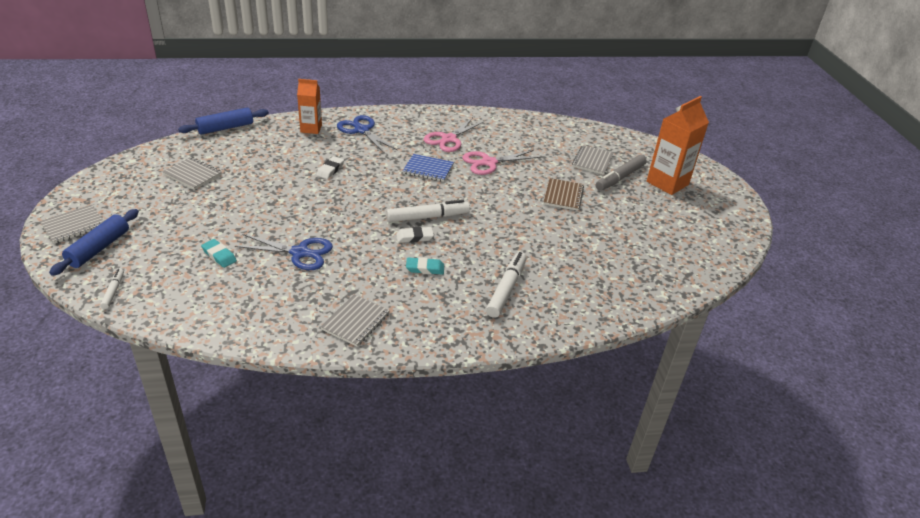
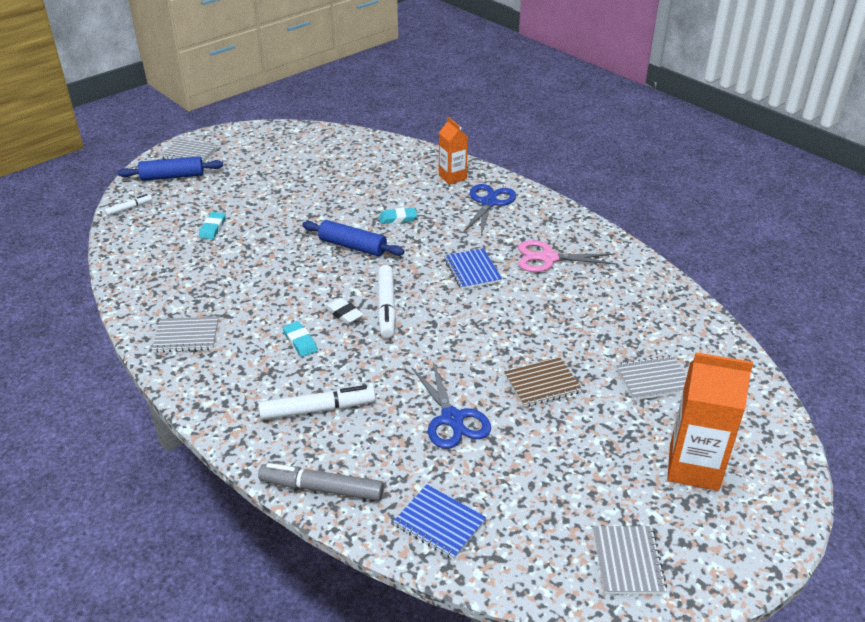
camera: 60 degrees right, 0 degrees up
(193, 174) = (308, 162): grey notebook -> grey notebook (628, 561)
(225, 128) = (395, 140): blue rolling pin -> blue rolling pin (352, 246)
(299, 253) = (254, 263): blue scissors -> blue scissors (452, 418)
(330, 170) = (398, 218): white eraser -> turquoise eraser
(427, 217) = (386, 307): white marker -> white marker turned 45 degrees clockwise
(489, 163) = (538, 303): pink scissors -> none
(620, 178) = (646, 417): grey marker -> grey marker (321, 488)
(648, 282) = (439, 523): none -> blue notebook

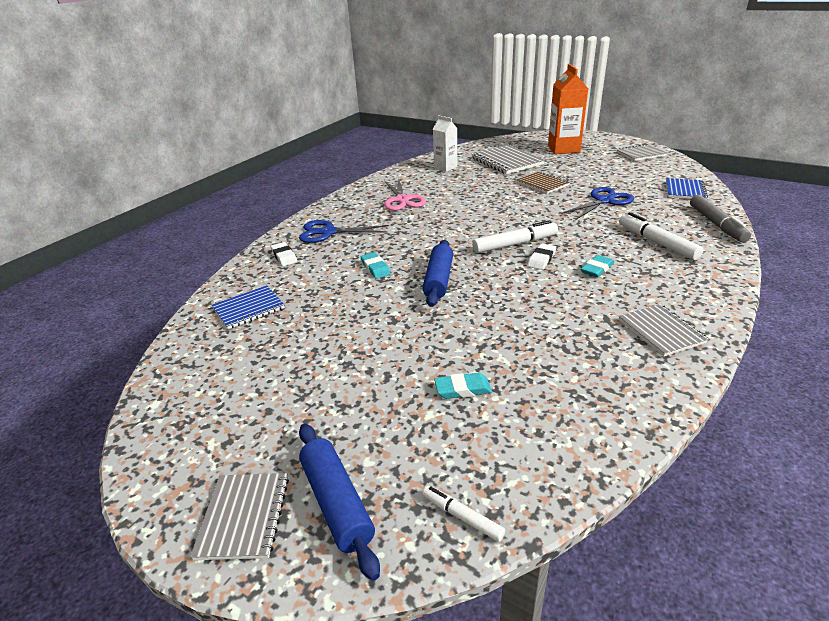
camera: 105 degrees left, 5 degrees down
(452, 177) = (284, 257): orange carton -> white eraser
(472, 270) = (438, 222): blue notebook -> blue notebook (249, 309)
(650, 314) = (445, 167): none -> white carton
(653, 379) = (506, 161): grey notebook -> grey notebook, size x1.57

